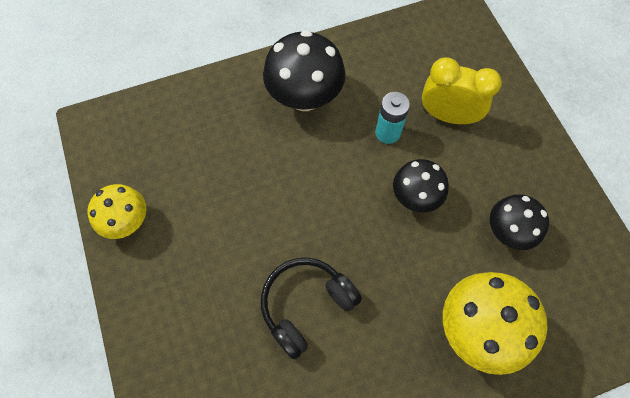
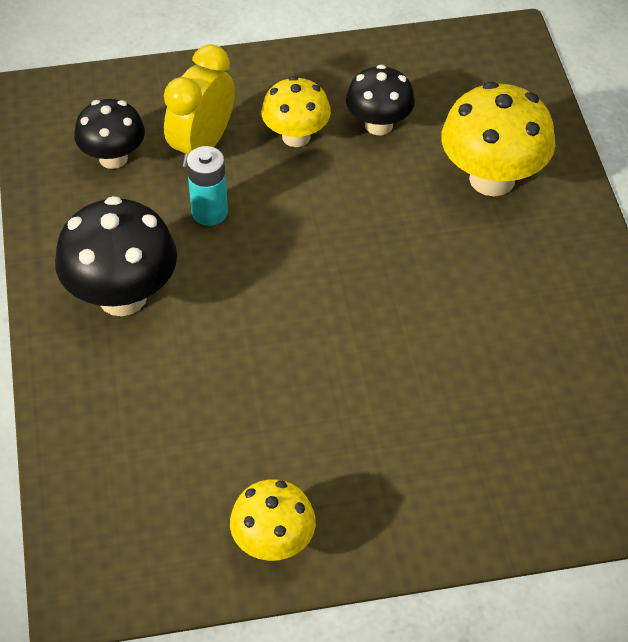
camera: 80 degrees left, 15 degrees down
(306, 305) = (439, 339): black headphones -> none
(415, 197) = (313, 202): black mushroom -> black mushroom (113, 158)
(476, 174) = (296, 136): none -> yellow mushroom

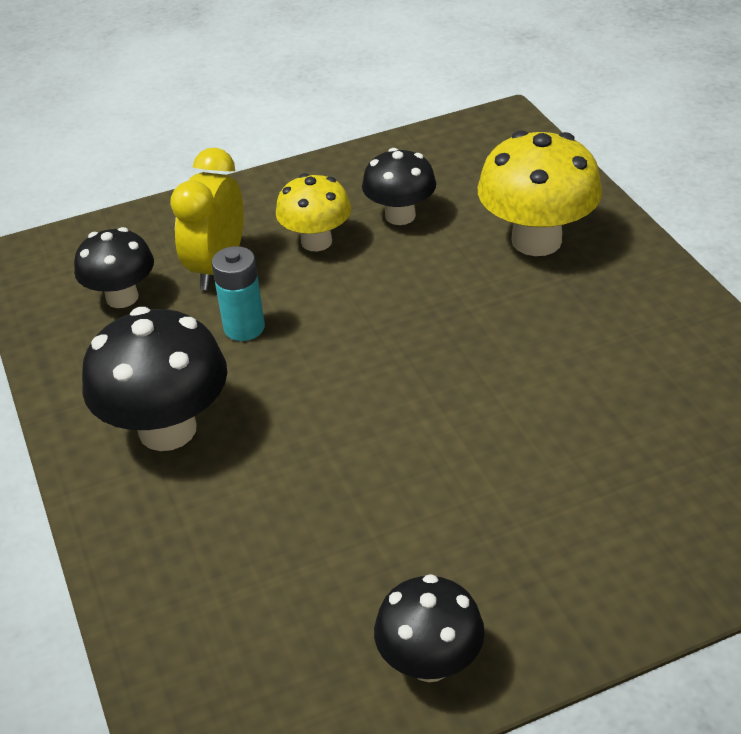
camera: 10 degrees left, 10 degrees down
(273, 543) = (430, 662): yellow mushroom -> black mushroom

